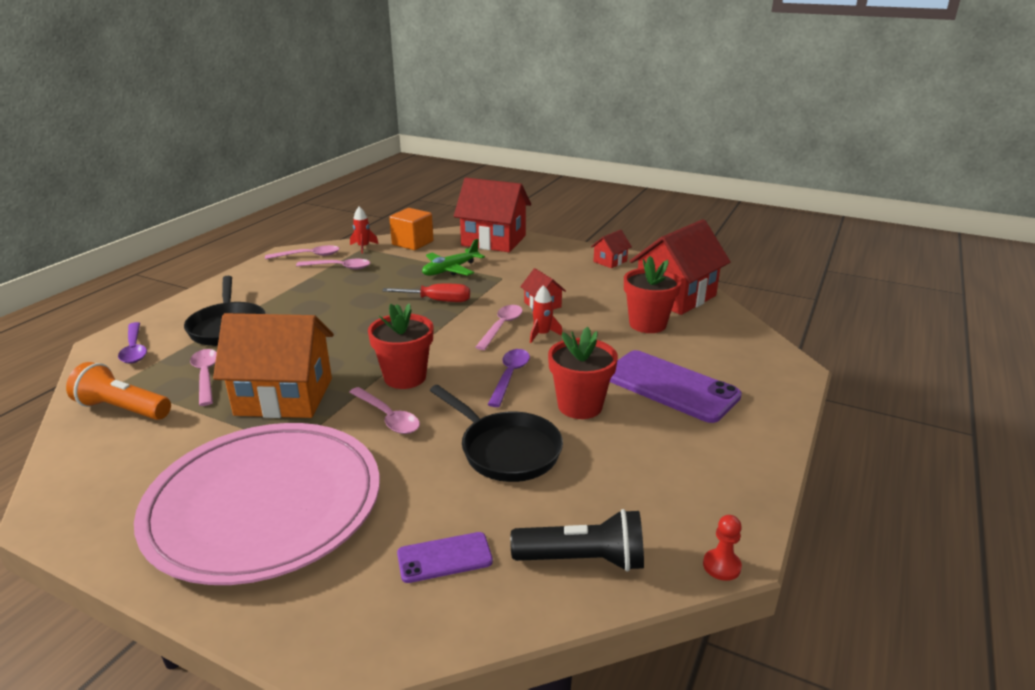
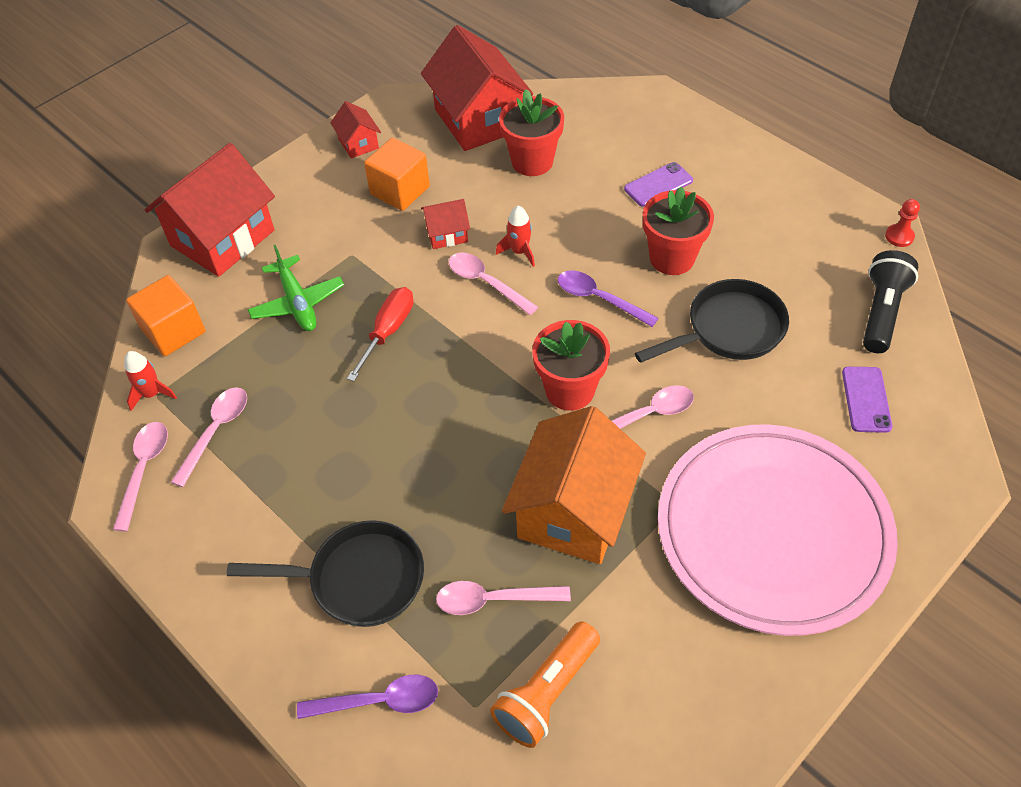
camera: 70 degrees left, 25 degrees up
(574, 282) = (400, 190): none -> orange cube
(670, 386) = (658, 185): purple phone -> purple phone, size x0.52

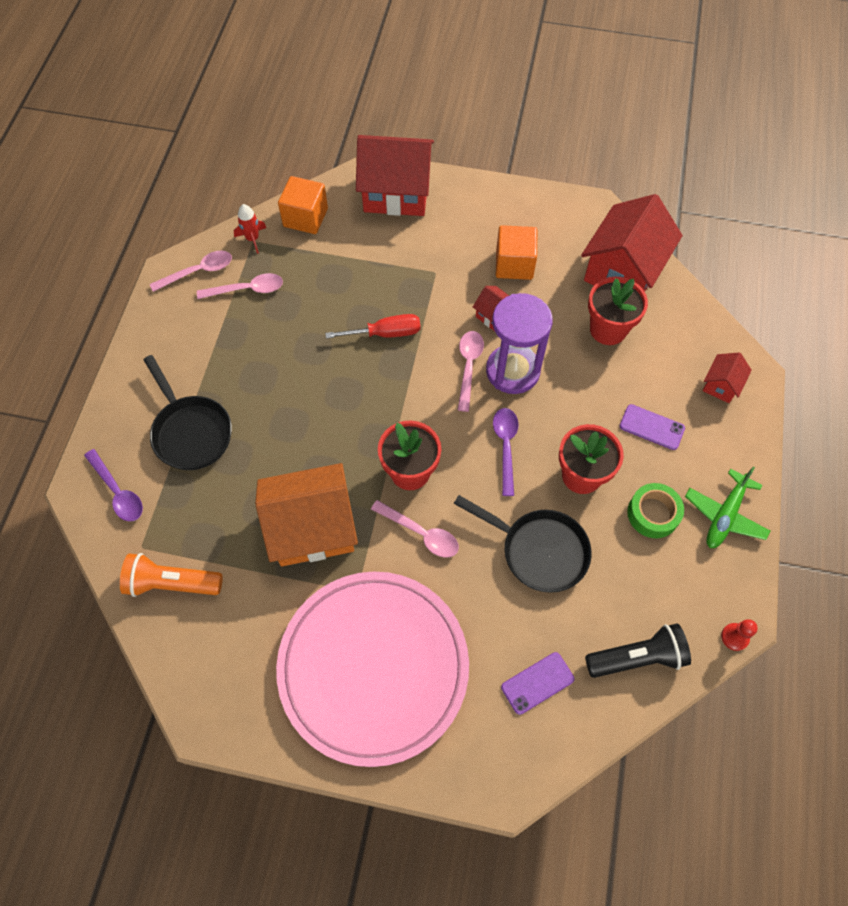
camera: 55 degrees right, 10 degrees up
(297, 302) = (373, 268): green plane -> green plane (724, 515)
(358, 143) = (539, 213): red house -> red house (721, 385)
(493, 600) = (219, 516): pink spoon -> none
(519, 252) = (512, 371): red rocket -> purple hourglass
(746, 229) = (653, 514): none -> green tape

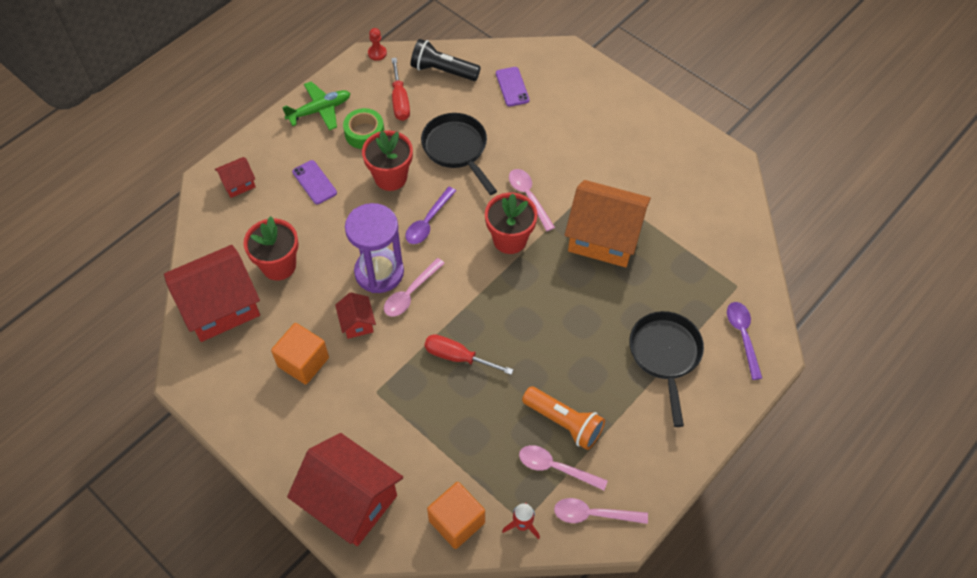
camera: 150 degrees left, 5 degrees down
(172, 583) = (723, 250): orange flashlight -> orange flashlight (564, 422)
(373, 667) = (608, 139): pink plate -> none
(537, 683) = (512, 87): purple phone -> purple phone turned 75 degrees clockwise
(651, 580) = (400, 101): none -> red screwdriver

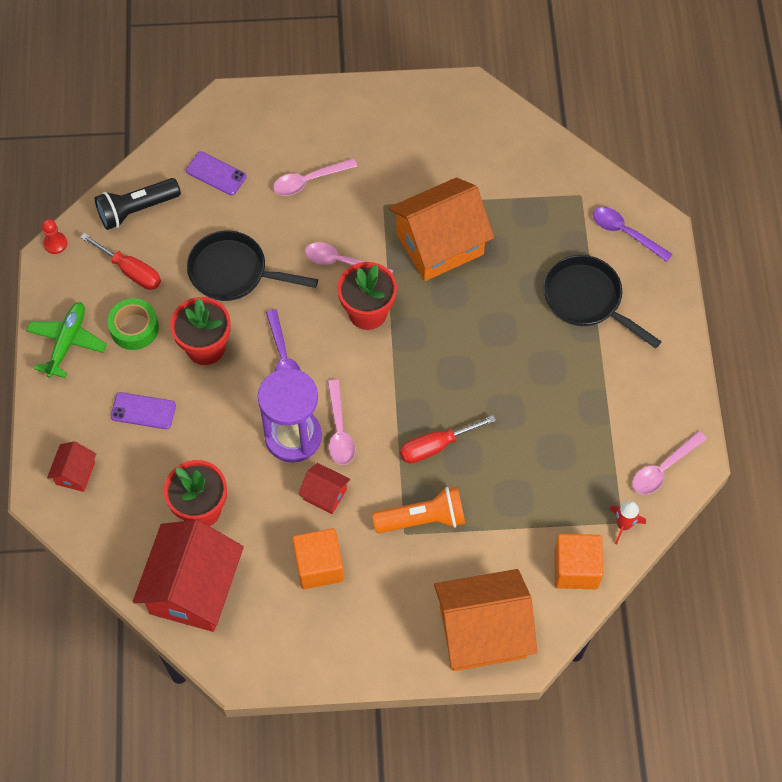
camera: 45 degrees left, 5 degrees up
(350, 501) = (482, 632): red house -> orange house
(555, 468) = (601, 461): pink spoon -> pink spoon (308, 181)
(564, 422) = (570, 421): orange flashlight -> orange flashlight (423, 519)

